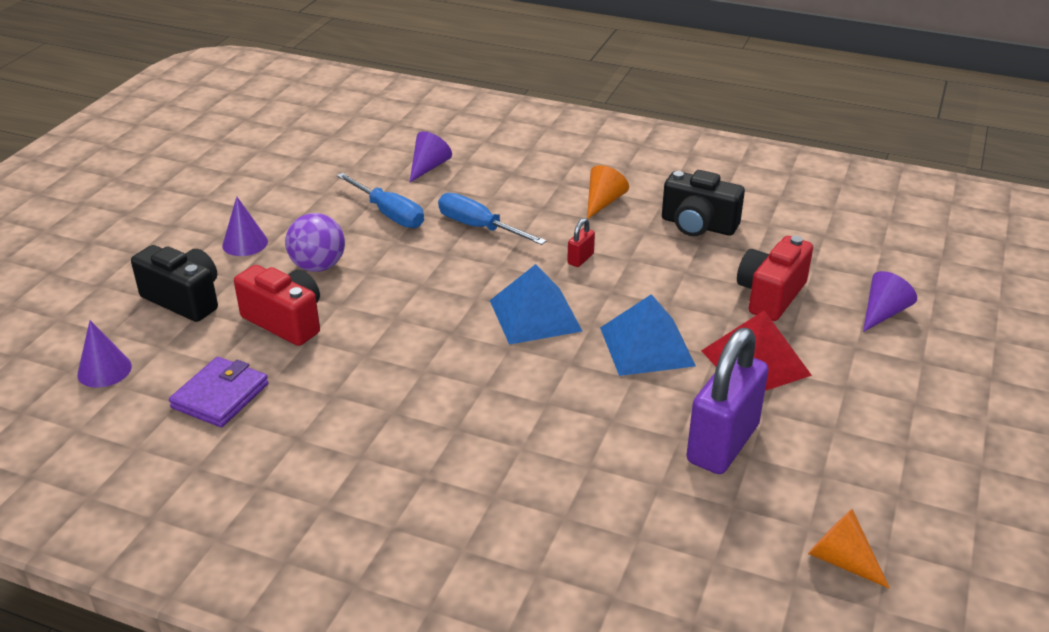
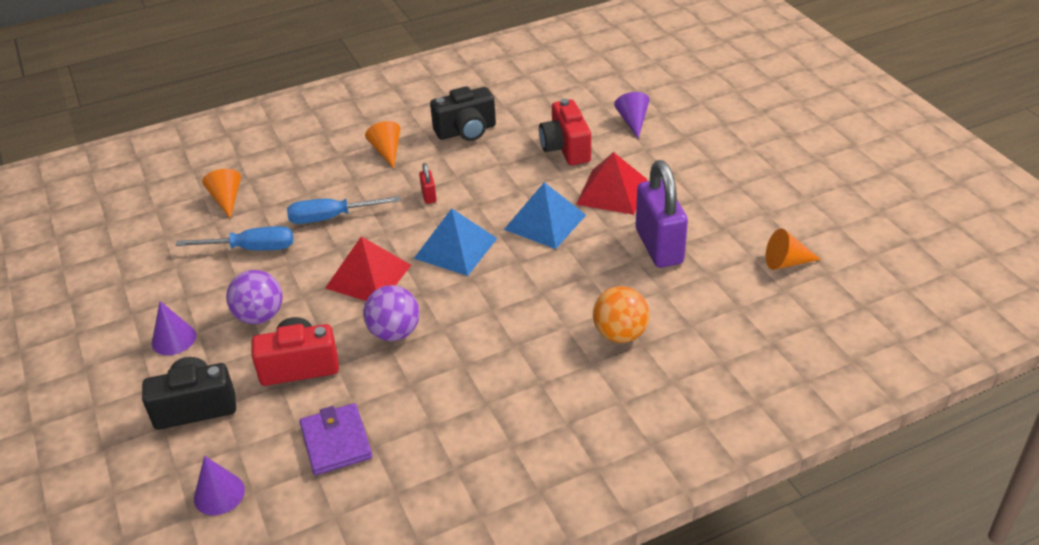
camera: 45 degrees left, 5 degrees up
(384, 347) = (394, 332): none -> purple ball
(428, 167) = (226, 199): purple cone -> orange cone
(434, 290) = (368, 276): none -> red pyramid
(557, 492) = (620, 334): none -> orange ball

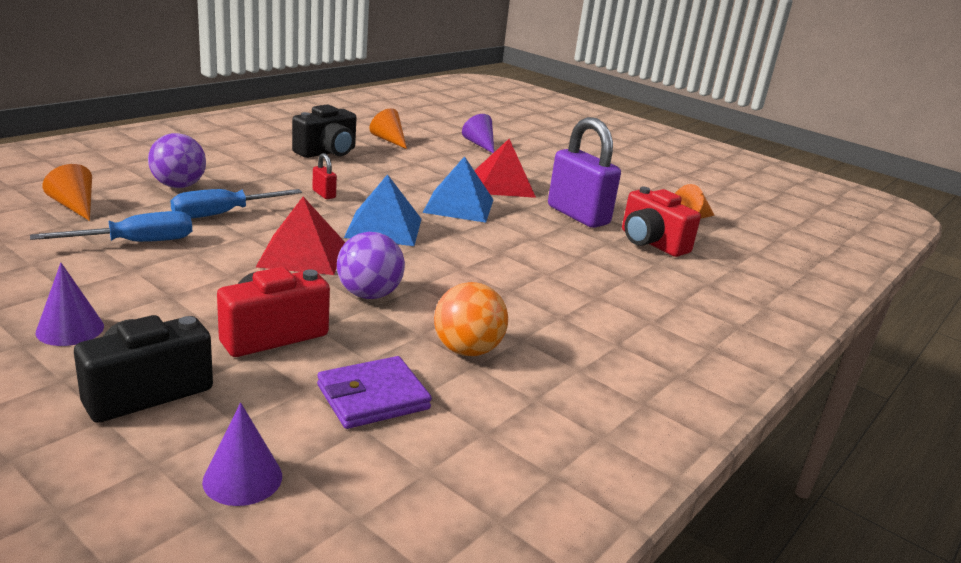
camera: 30 degrees left, 15 degrees down
(260, 316) = (185, 297): purple ball -> purple ball (178, 186)
(336, 442) = (373, 397): purple wallet -> purple wallet turned 75 degrees counterclockwise
(387, 151) = (252, 166): orange cone -> orange cone (389, 140)
(565, 148) = (434, 160): red camera -> red camera (651, 243)
(620, 334) = (602, 274): orange ball -> orange ball (467, 350)

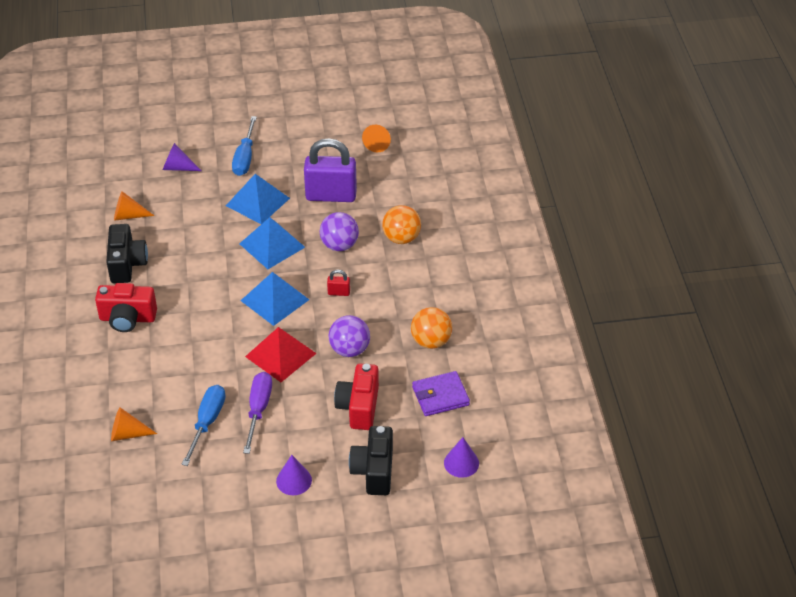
camera: 45 degrees left, 20 degrees up
(178, 186) = (131, 371): purple ball -> purple ball (339, 245)
(190, 266) = (258, 409): none -> purple screwdriver
(222, 214) = (195, 367): blue screwdriver -> blue screwdriver (245, 158)
(324, 194) = (202, 303): red padlock -> red padlock (339, 292)
(373, 397) = (440, 396): purple wallet -> purple wallet turned 60 degrees clockwise
(502, 184) = (257, 202): red pyramid -> blue pyramid
(596, 271) = (401, 238): none -> orange ball
(651, 243) = (391, 188): red camera -> red camera (127, 318)

